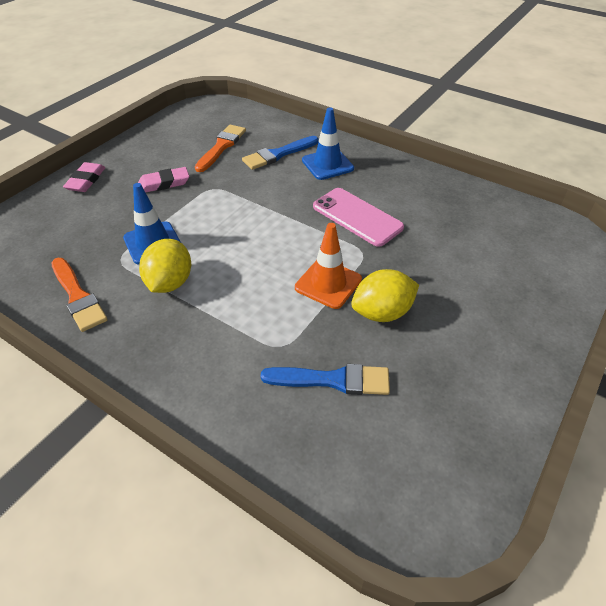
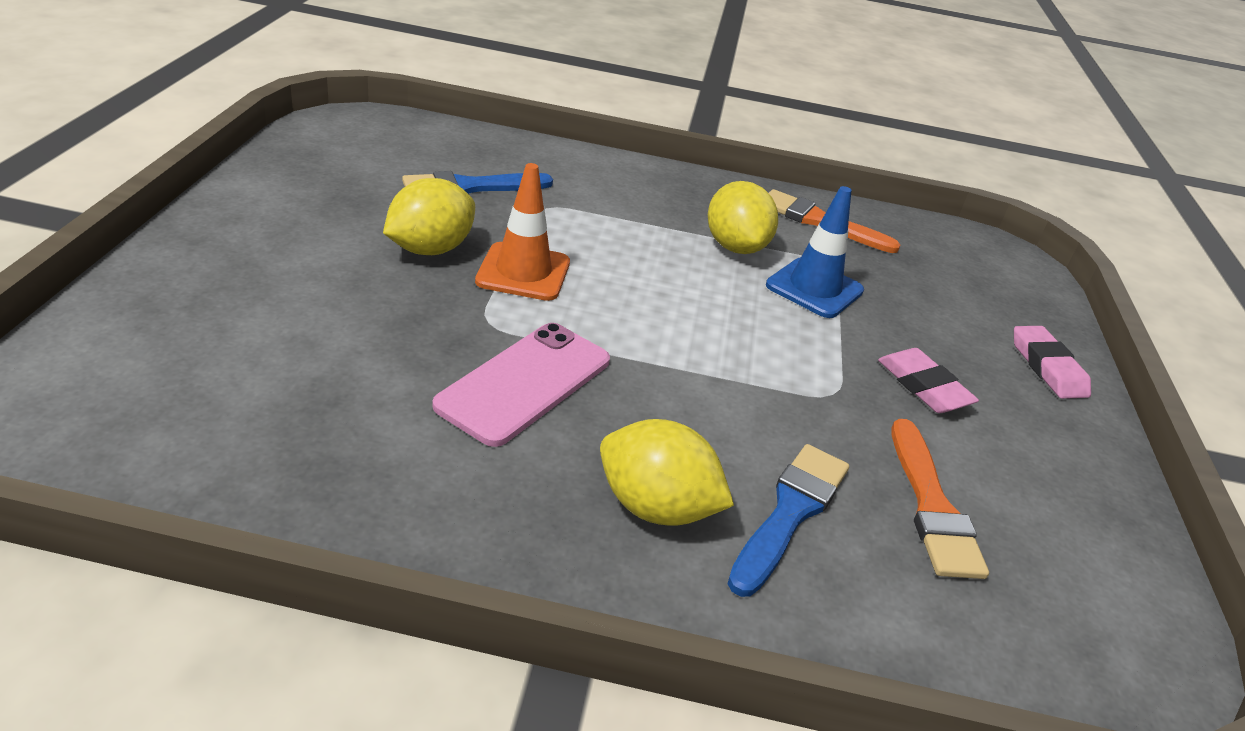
camera: 150 degrees right, 10 degrees down
(164, 183) = (923, 386): pink eraser -> pink eraser turned 75 degrees counterclockwise
(327, 164) = (656, 507): blue traffic cone -> yellow lemon
(357, 217) = (524, 383): pink phone -> pink phone turned 75 degrees counterclockwise

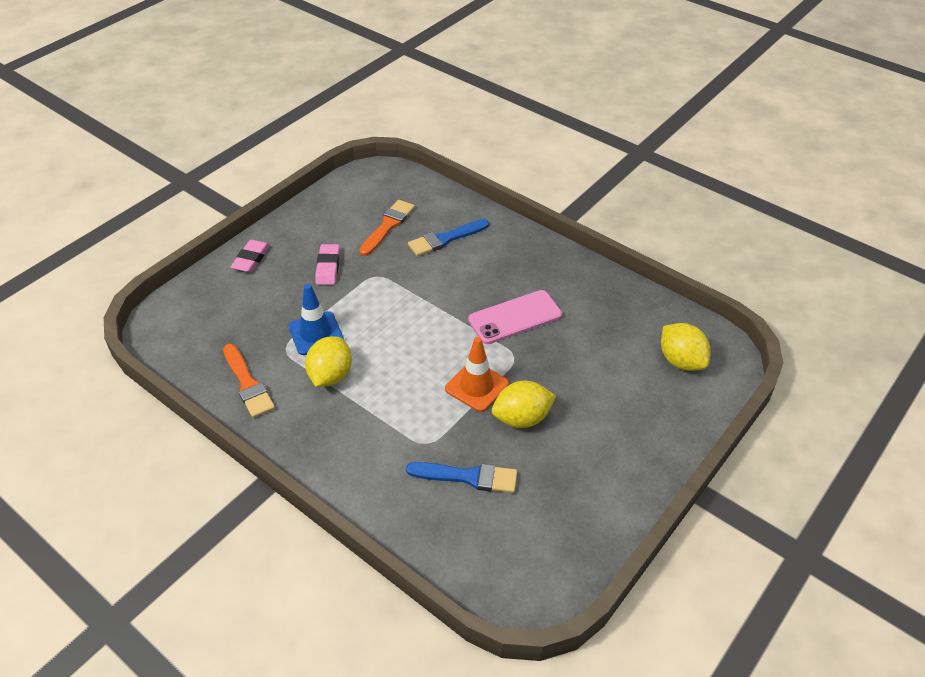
camera: 145 degrees left, 10 degrees up
(656, 507) = (494, 254): yellow lemon -> yellow lemon (681, 361)

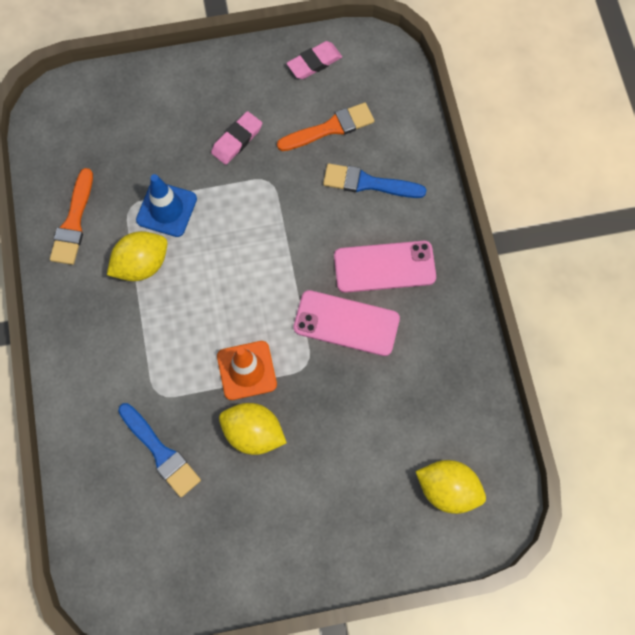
camera: 40 degrees right, 25 degrees up
(251, 259) = (181, 81): pink eraser -> pink eraser (314, 62)
(505, 274) = (384, 266): none -> pink phone
(681, 361) = (447, 489): yellow lemon -> yellow lemon turned 75 degrees counterclockwise

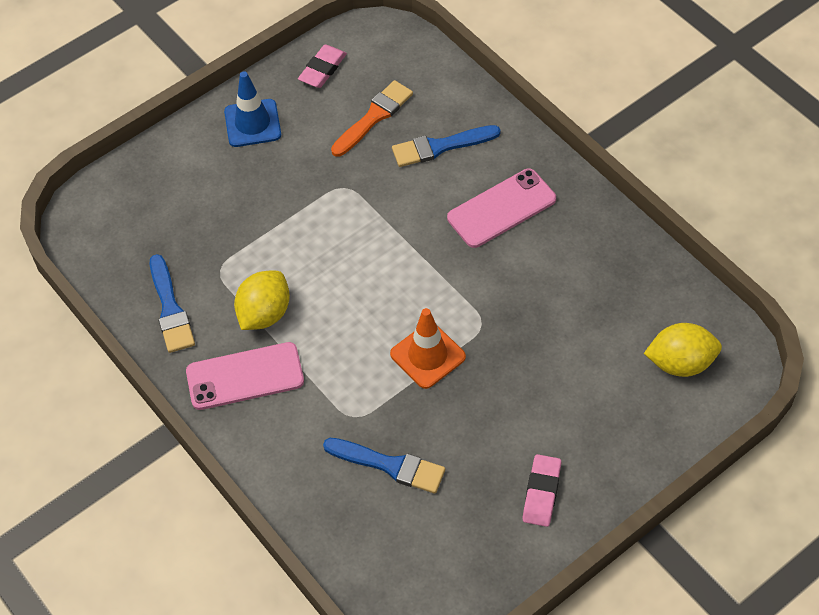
camera: 25 degrees left, 15 degrees down
(73, 222) = (170, 309): orange brush -> blue brush
(166, 209) = (258, 255): blue traffic cone -> blue traffic cone (252, 123)
(237, 140) = (289, 166): pink eraser -> pink eraser (541, 492)
(253, 433) = (469, 405): yellow lemon -> none
(346, 323) = (496, 272): pink phone -> pink phone (245, 376)

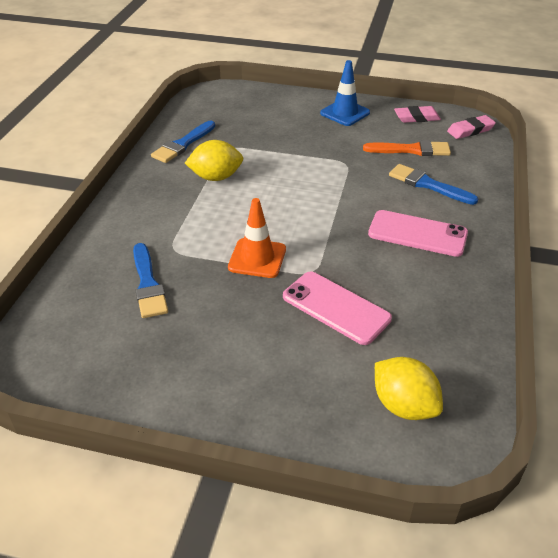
camera: 50 degrees right, 15 degrees down
(245, 376) = (161, 191): pink phone -> pink phone (336, 308)
(541, 492) = (193, 379): pink eraser -> pink eraser (470, 130)

